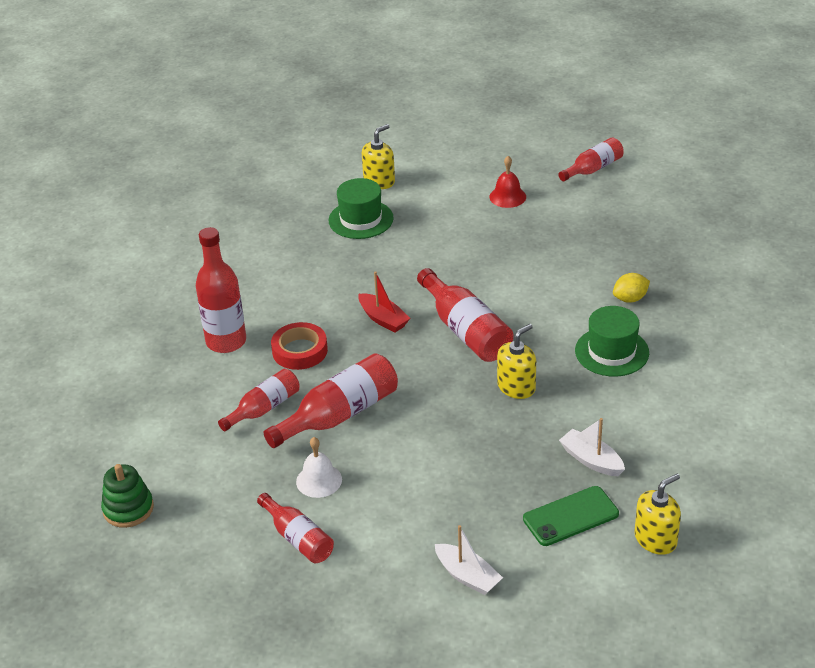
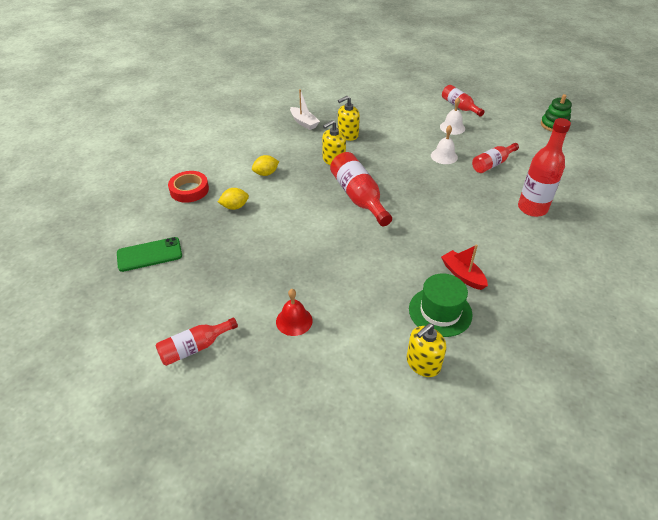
camera: 175 degrees left, 5 degrees up
(300, 351) = (476, 196): red tape -> red tape (189, 190)
(340, 415) = (444, 156): red bottle -> white bell
(383, 319) = (417, 212): red boat -> red boat (462, 275)
(467, 576) = (378, 88): white boat -> none
(570, 516) = (323, 103): green phone -> green phone (149, 254)
(612, 352) = (266, 173): green hat -> yellow lemon
(655, 539) = (287, 93): yellow soap dispenser -> yellow soap dispenser (347, 135)

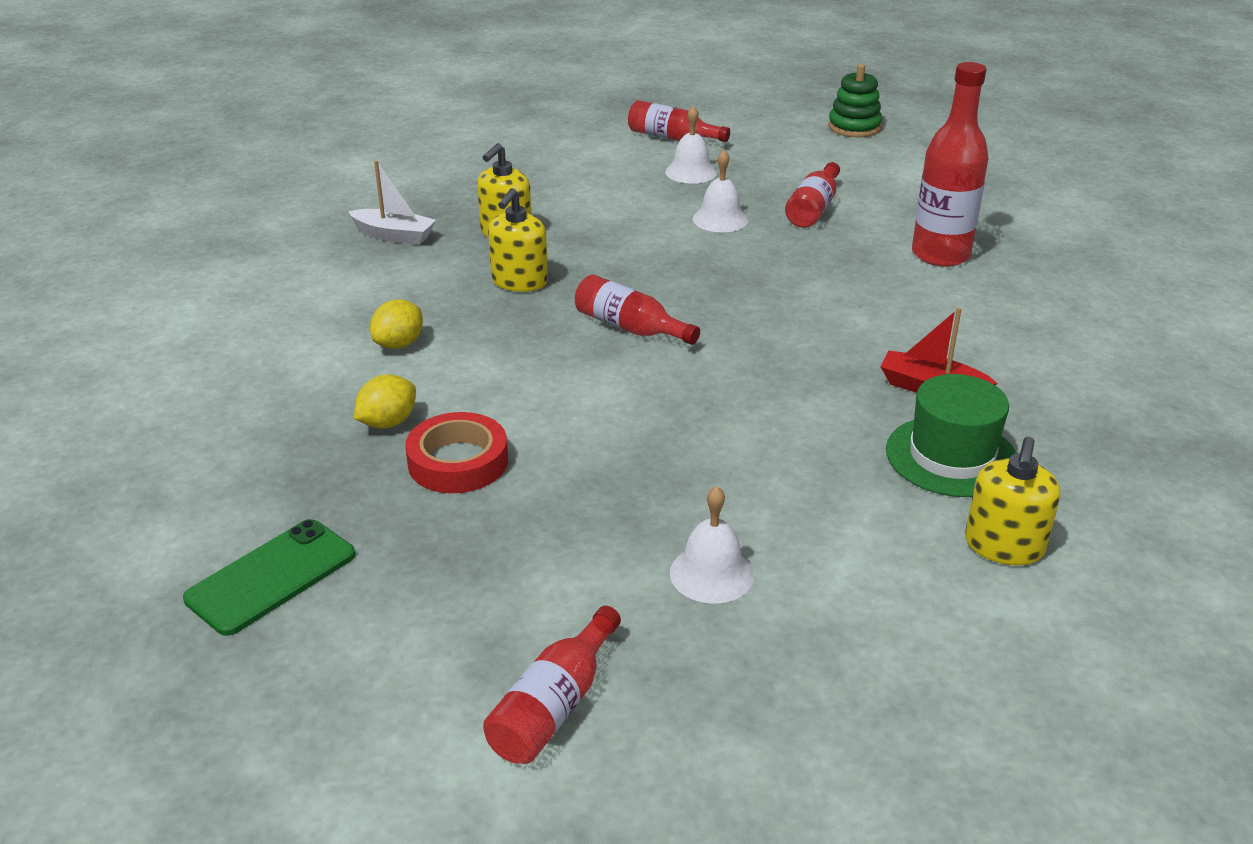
camera: 30 degrees left, 10 degrees down
(189, 190) = (249, 425): red tape -> red tape (458, 462)
(294, 321) = (711, 574): red bell -> white bell
(358, 197) = (630, 328): red bottle -> red bottle, size x0.63

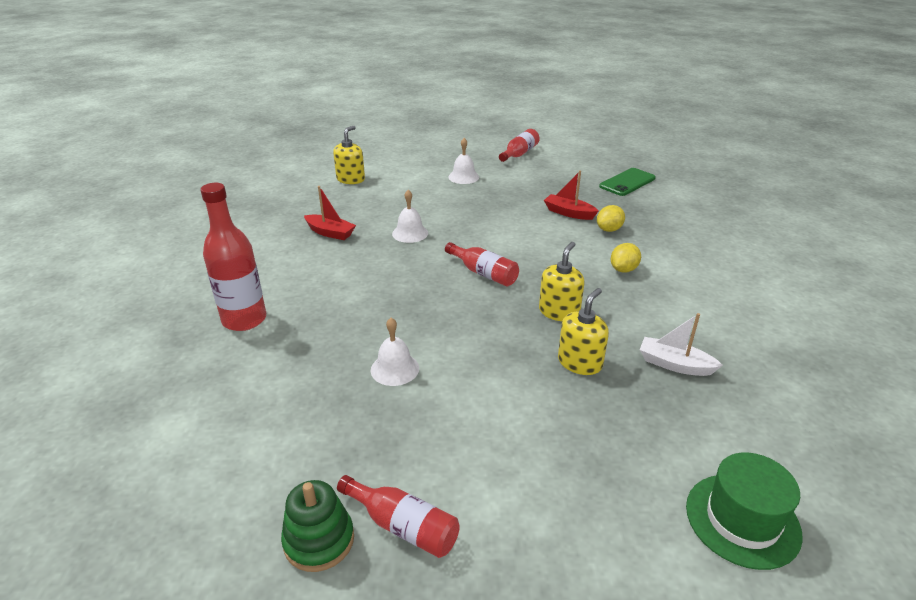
camera: 175 degrees left, 0 degrees up
(458, 462) = (569, 213): red tape -> red boat
(691, 172) = (400, 445): white bell -> white bell (410, 233)
(813, 209) = (307, 377): red bottle -> none
(854, 127) = (157, 538): green stacking toy -> green stacking toy (319, 540)
(951, 456) = (345, 206): green hat -> green hat (742, 520)

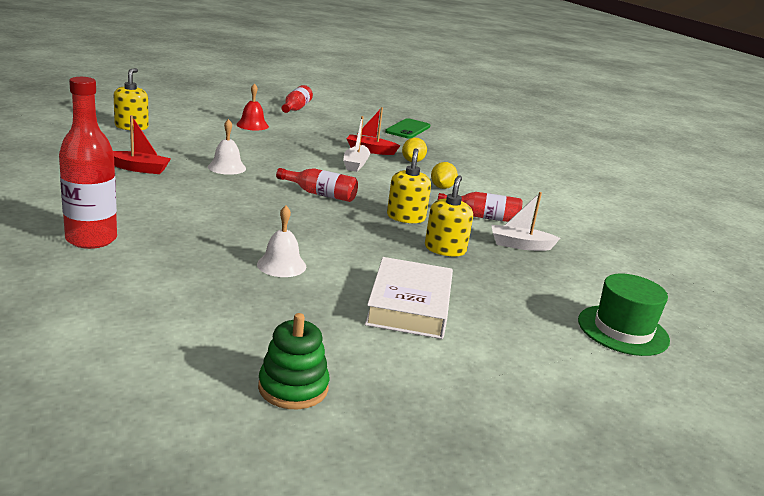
camera: 25 degrees left, 10 degrees down
(403, 526) = (365, 368): red bottle -> red bottle (483, 217)
(463, 177) = (252, 125): white bell -> red bell
(497, 442) = (409, 305): none -> white book
(542, 232) = (355, 164): none -> white boat

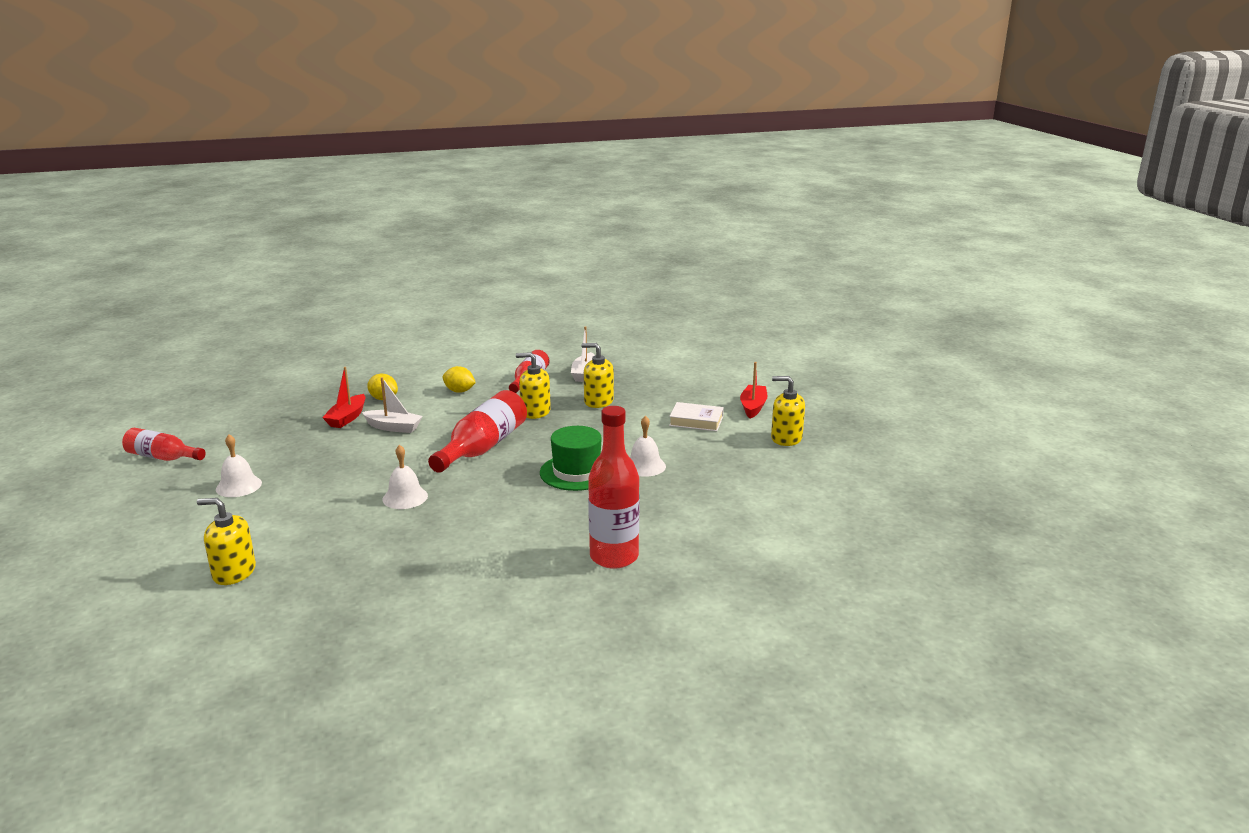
camera: 80 degrees left, 0 degrees up
(139, 169) = (411, 550): red boat -> red boat (753, 407)
(252, 125) = (238, 486): red bell -> white bell
(293, 388) = (814, 462): green stacking toy -> none
(320, 194) = (483, 447): red bottle -> red bottle, size x1.58
(369, 371) = (786, 438): none -> yellow soap dispenser
(408, 129) = (269, 393): green phone -> none
(409, 305) = (696, 421): white book -> white book, size x0.63
(623, 330) = (707, 360): green hat -> green hat (576, 472)

